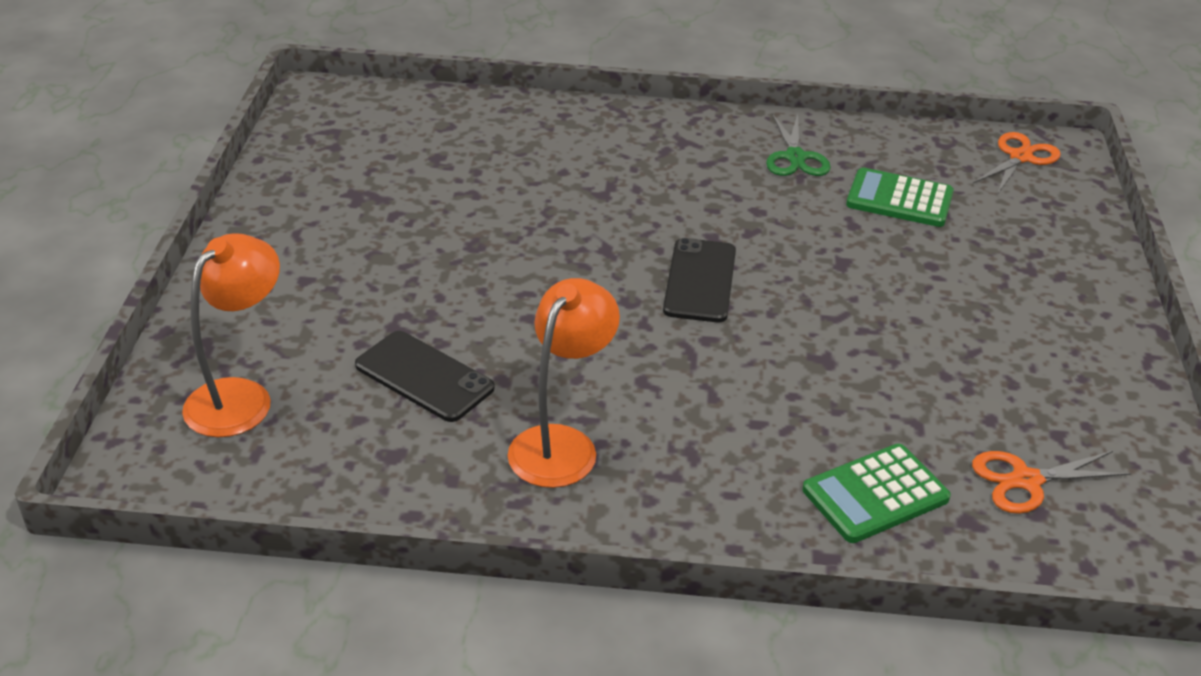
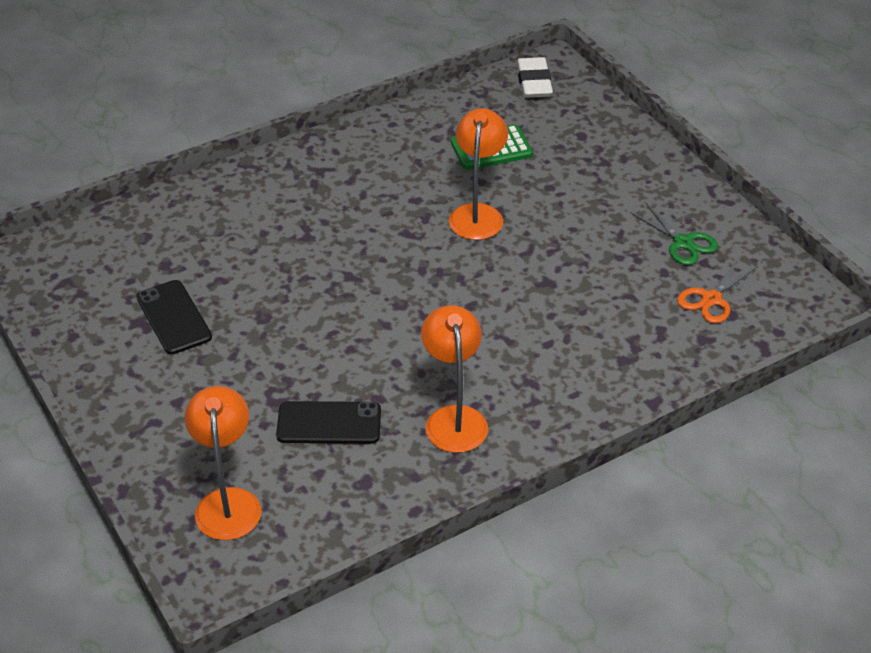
camera: 35 degrees left, 5 degrees up
(700, 281) = (428, 268): black phone -> black phone (174, 317)
(795, 157) = (401, 148): green scissors -> green scissors (683, 243)
(814, 254) = (477, 214): none -> orange lamp
(875, 494) = (646, 351): green calculator -> none
(1020, 157) = (534, 82): orange scissors -> white eraser

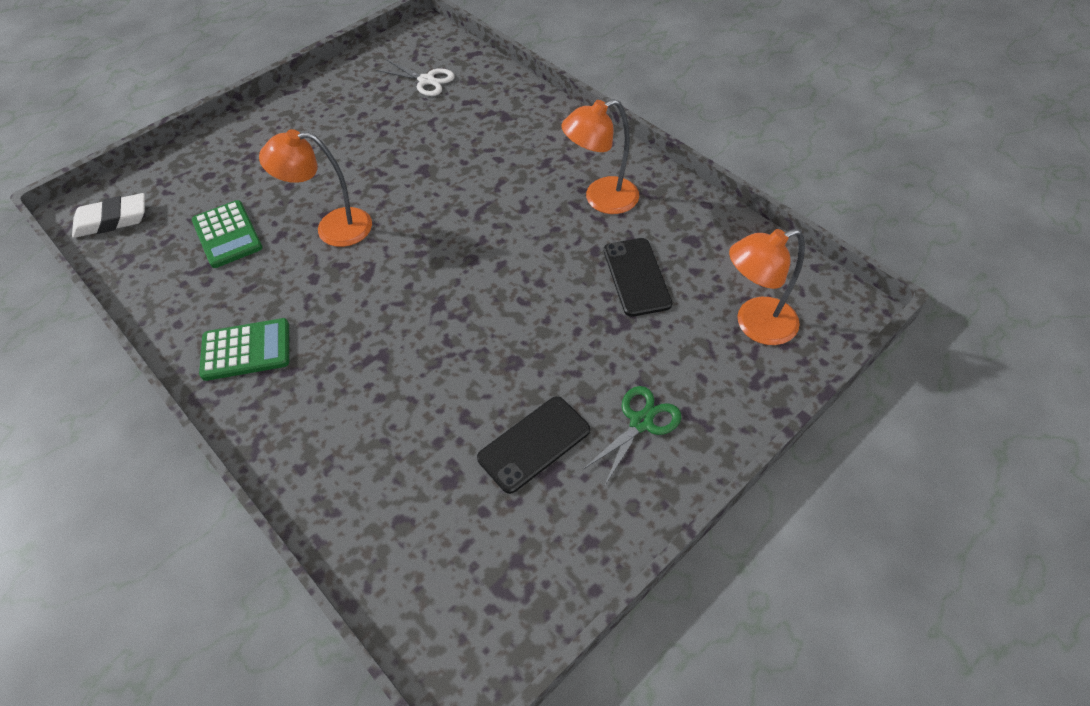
camera: 100 degrees left, 10 degrees up
(347, 161) = (246, 350): none -> green calculator
(683, 243) = (360, 100): green scissors -> green scissors (641, 422)
(711, 299) = (426, 80): orange scissors -> white scissors

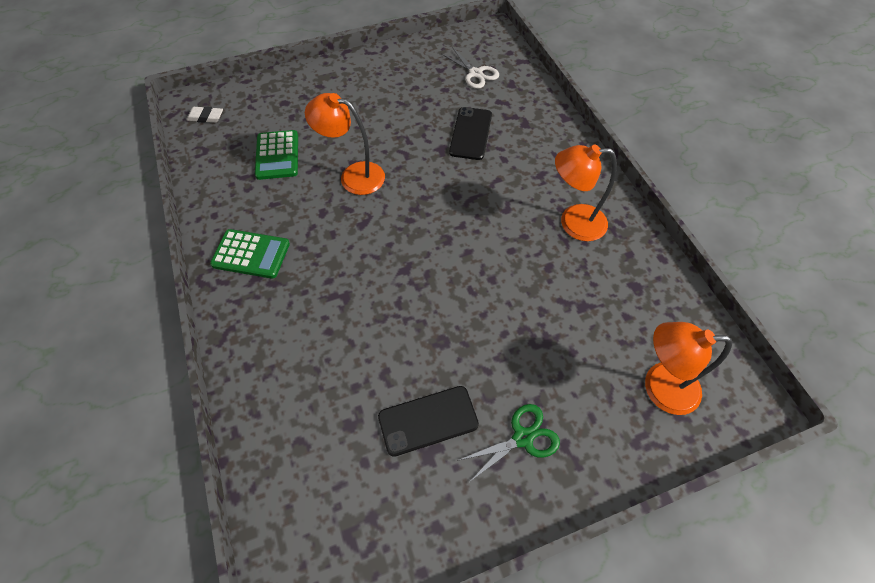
camera: 20 degrees right, 5 degrees up
(112, 220) = (206, 117): white eraser -> white eraser, size x0.63
(636, 277) = (574, 303): black phone -> black phone (470, 133)

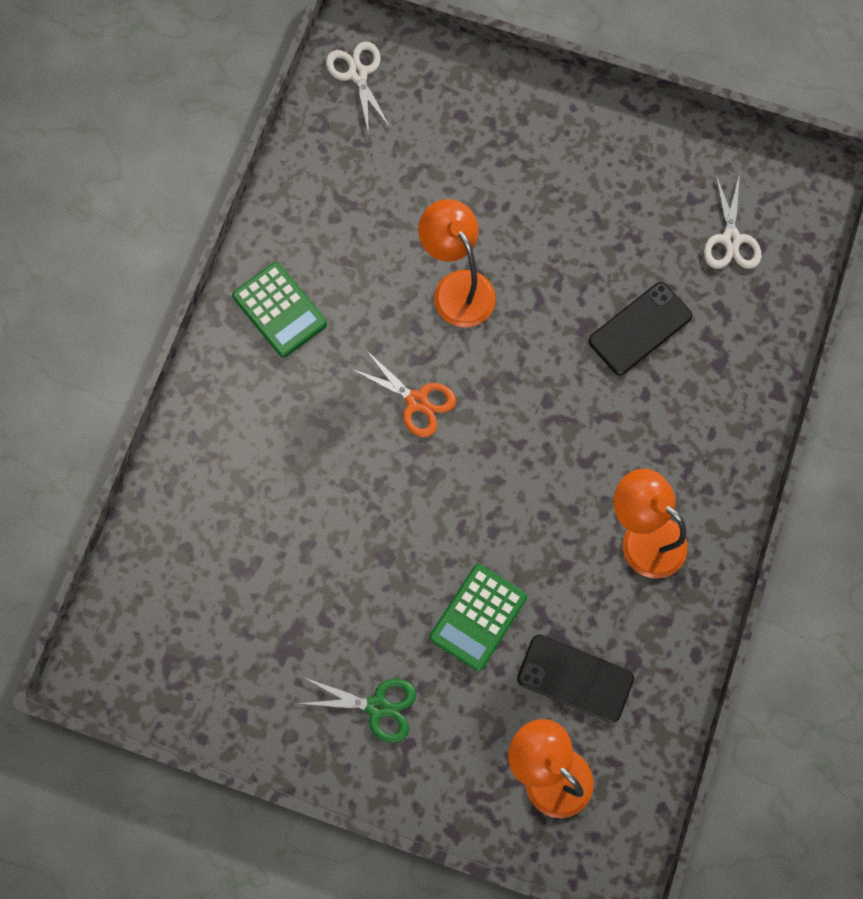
camera: 40 degrees right, 15 degrees up
(206, 117) = (358, 74): white eraser -> white scissors
(277, 155) = (397, 194): green calculator -> green calculator (478, 617)
(382, 244) = (417, 401): none -> orange scissors
(428, 420) = (309, 621): black phone -> black phone (575, 678)

